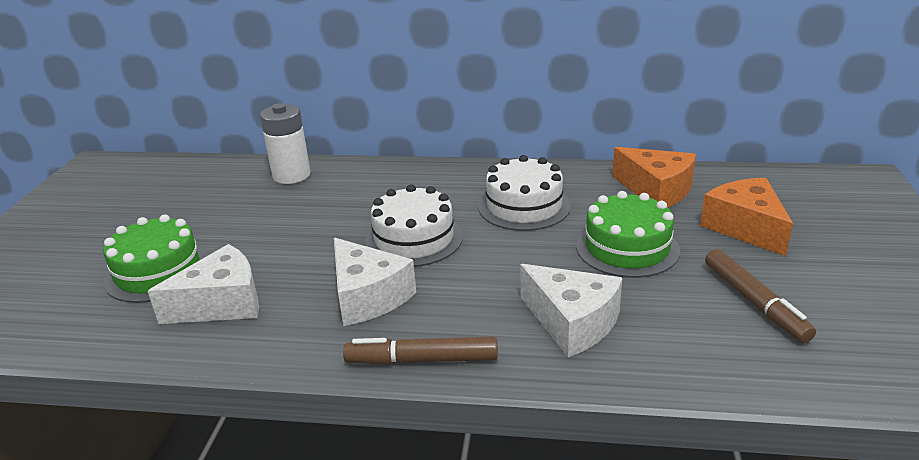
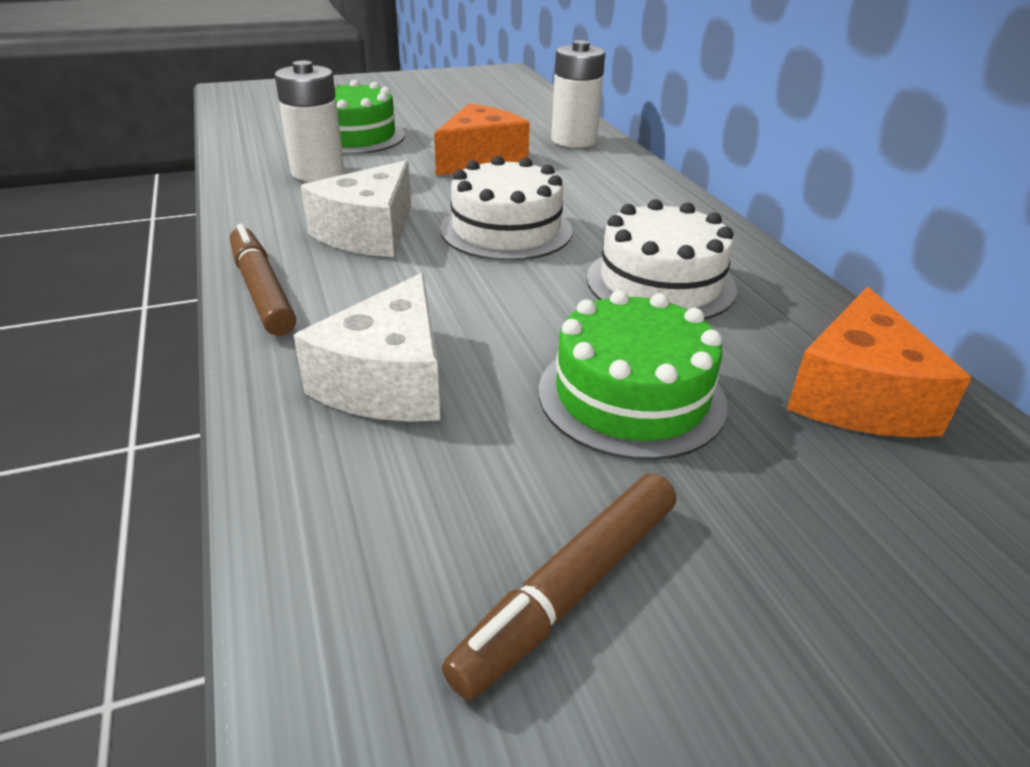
camera: 60 degrees right, 5 degrees up
(222, 303) = (318, 172): white cheese -> white battery
(745, 227) = (852, 539): orange cheese -> orange cheese (480, 159)

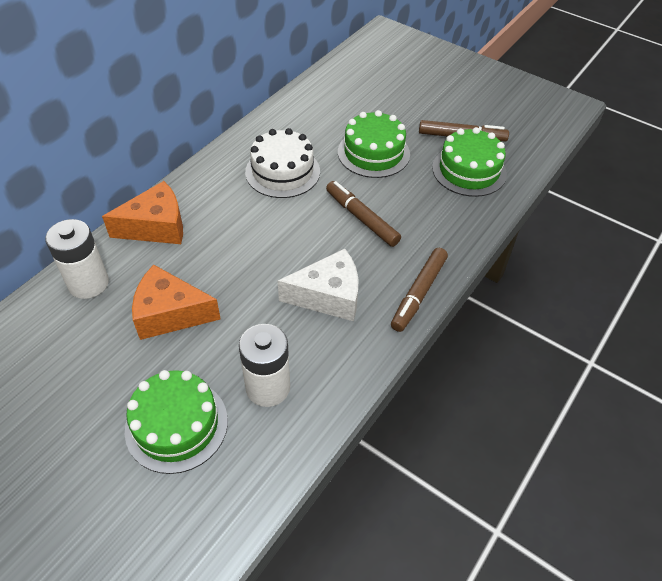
camera: 125 degrees left, 15 degrees up
(388, 381) = (429, 212): white cheese -> none
(430, 513) = (469, 170): none -> green cake
(467, 308) = (362, 218): none -> brown marker
(506, 230) = (274, 244): white cake -> none
(857, 396) = (321, 107): orange cheese -> orange cheese (156, 227)

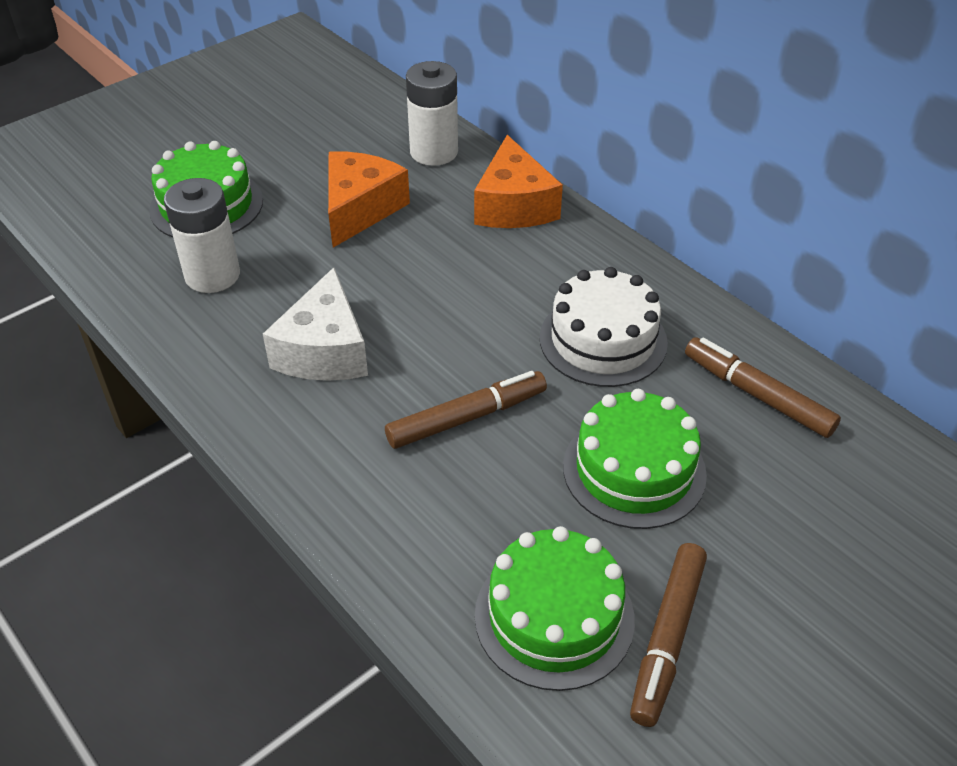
camera: 105 degrees right, 5 degrees down
(418, 293) = (283, 452): brown marker -> brown marker (757, 395)

